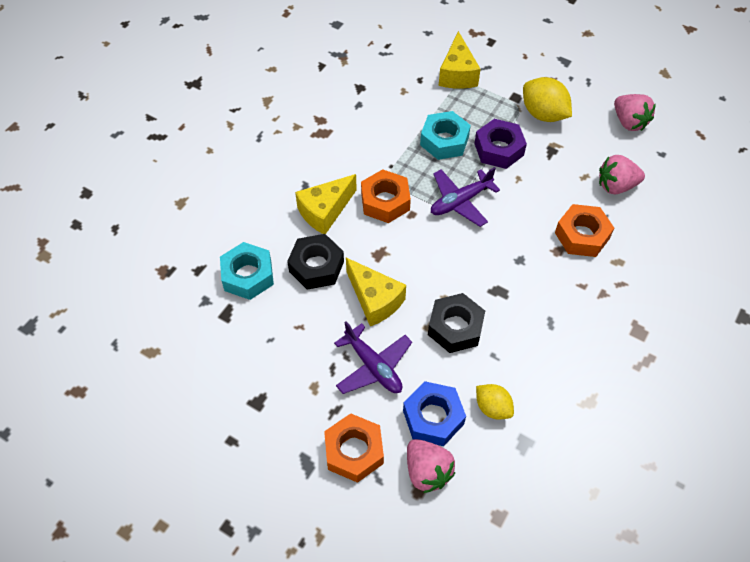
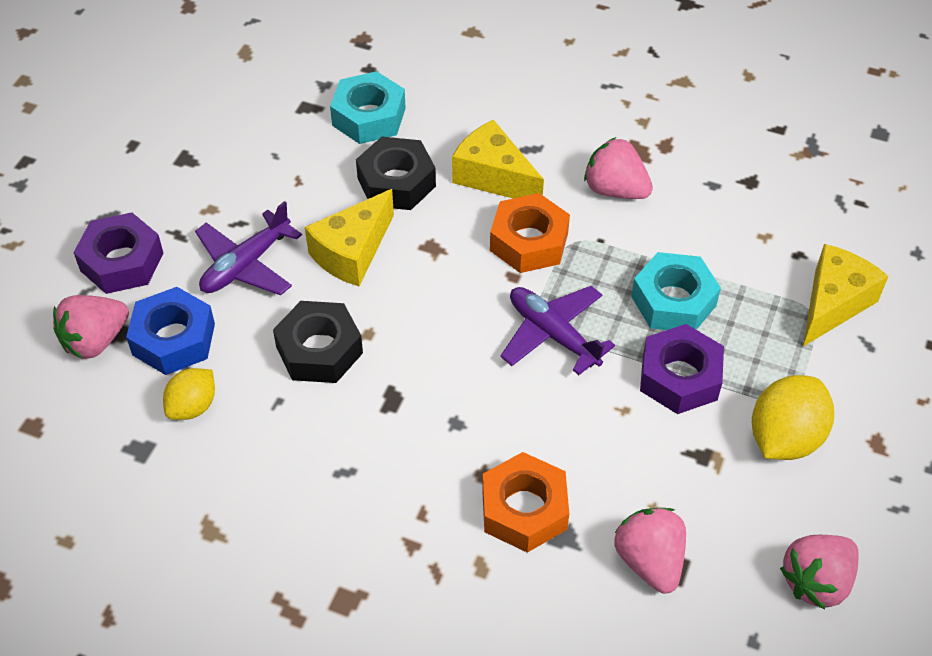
camera: 80 degrees right, 5 degrees down
(351, 151) = (615, 190): none -> pink strawberry
(354, 451) = (122, 261): orange nut -> purple nut
(457, 74) = (833, 304): yellow cheese -> yellow cheese turned 135 degrees clockwise

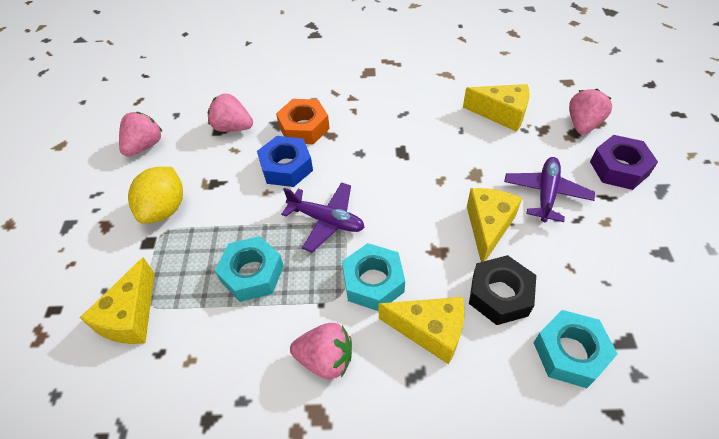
camera: 160 degrees right, 0 degrees up
(173, 339) = (544, 139): blue nut -> blue nut (286, 167)
(193, 406) = (501, 114): yellow lemon -> yellow cheese
(319, 350) = (460, 162): black nut -> none
(529, 242) = (373, 282): orange nut -> turquoise nut
(649, 561) = (233, 127): pink strawberry -> pink strawberry turned 150 degrees clockwise
(679, 377) = (236, 222): purple nut -> none

